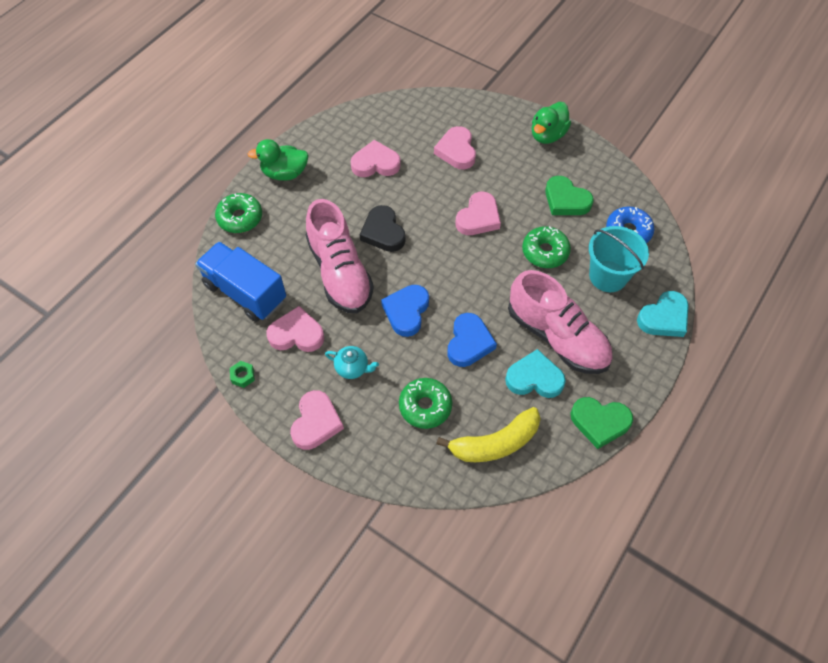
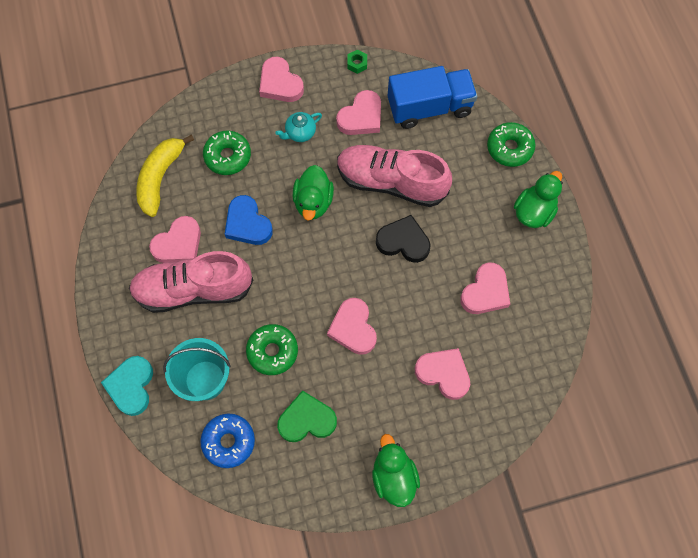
camera: 130 degrees right, 10 degrees up
(406, 312) = (313, 202): blue heart -> green duck
(534, 378) = (178, 244): turquoise heart -> pink heart
(599, 422) = (106, 257): green heart -> none

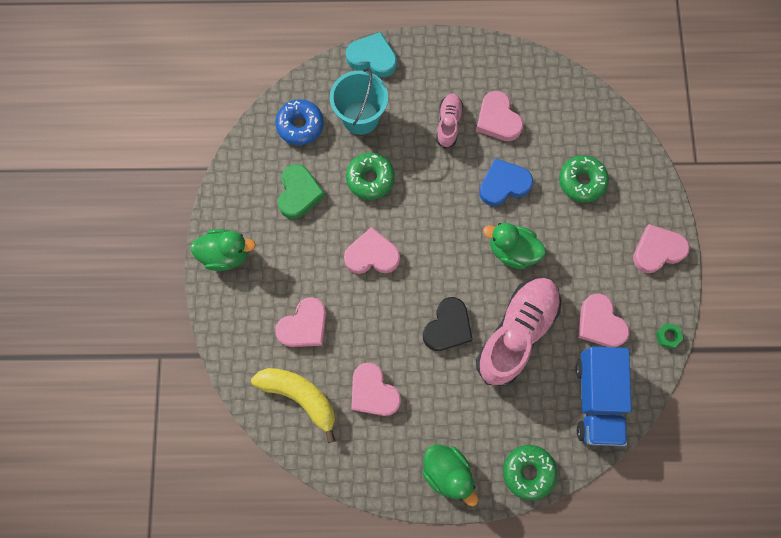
camera: 105 degrees right, 5 degrees up
(160, 178) = (571, 116): yellow banana -> yellow banana (300, 397)
(193, 289) = (448, 124): pink shoe -> pink shoe, size x0.51
(300, 133) = (593, 256): turquoise teapot -> none

